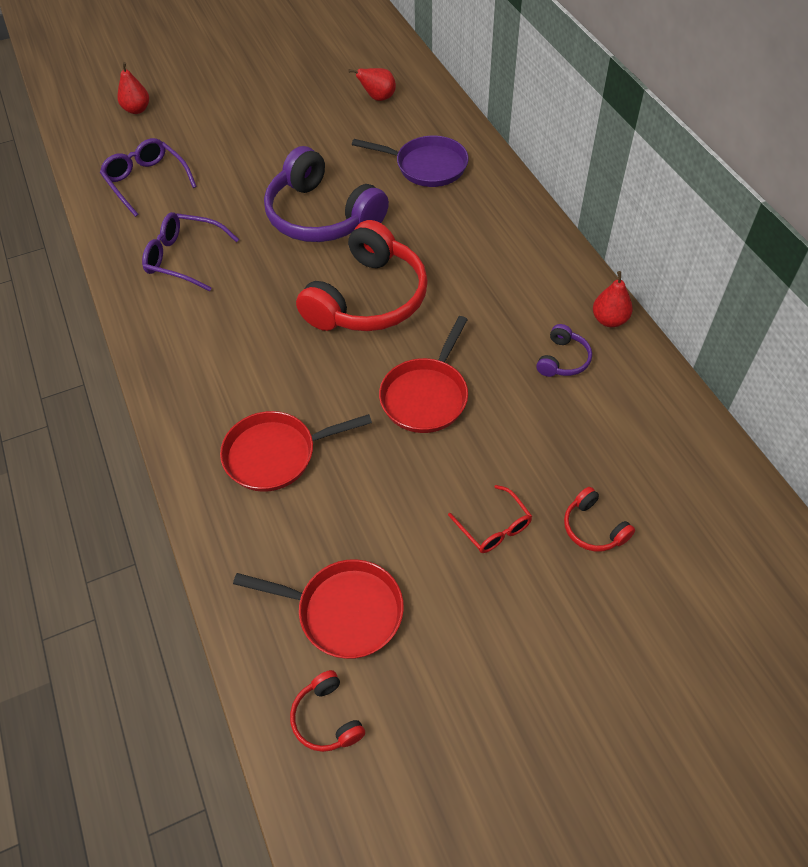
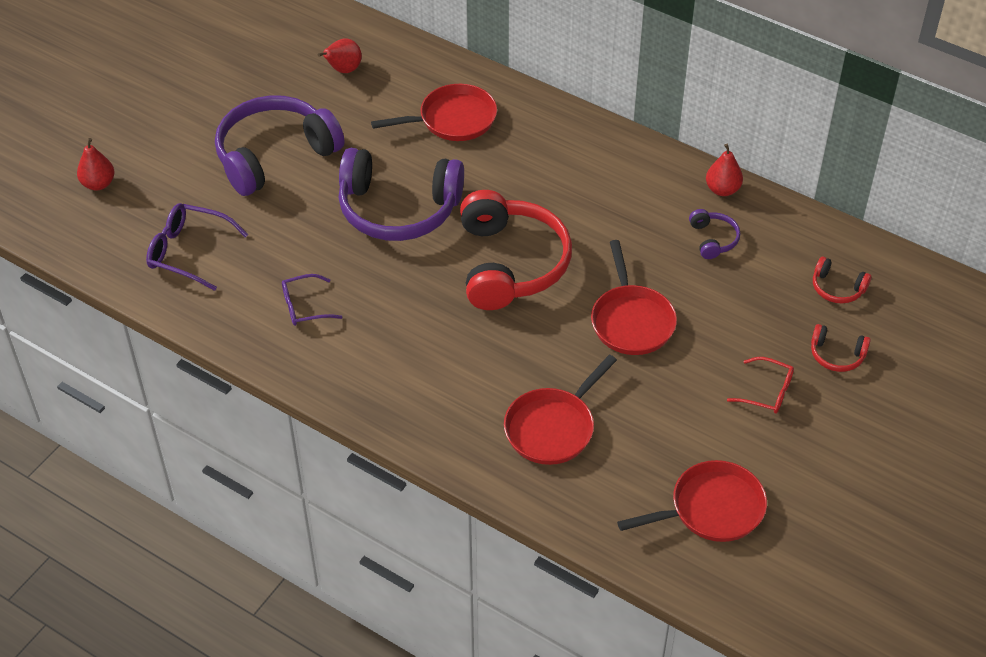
camera: 35 degrees left, 5 degrees down
(184, 258) = (304, 307): purple glasses -> purple glasses, size x0.66
(271, 139) = (275, 155): none -> purple headphones
(327, 718) = (763, 583): red headphones -> red headphones (837, 288)
(426, 166) = (452, 119): purple pan -> red pan

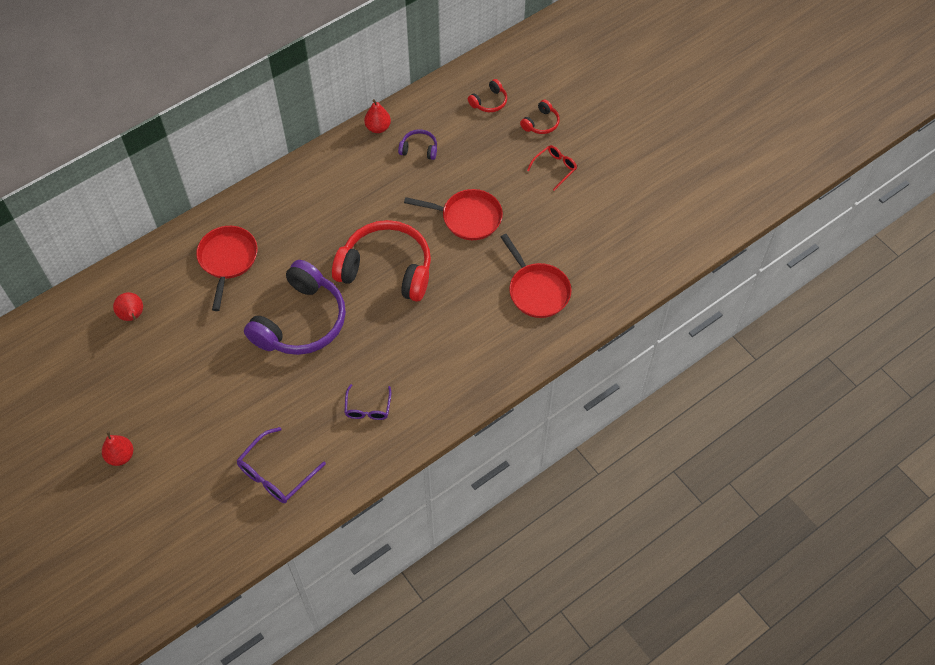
camera: 70 degrees left, 10 degrees up
(98, 184) = (167, 524): red pear -> red pear (121, 456)
(275, 155) = (202, 388): purple headphones -> none
(711, 509) = (630, 229): red pan -> none

